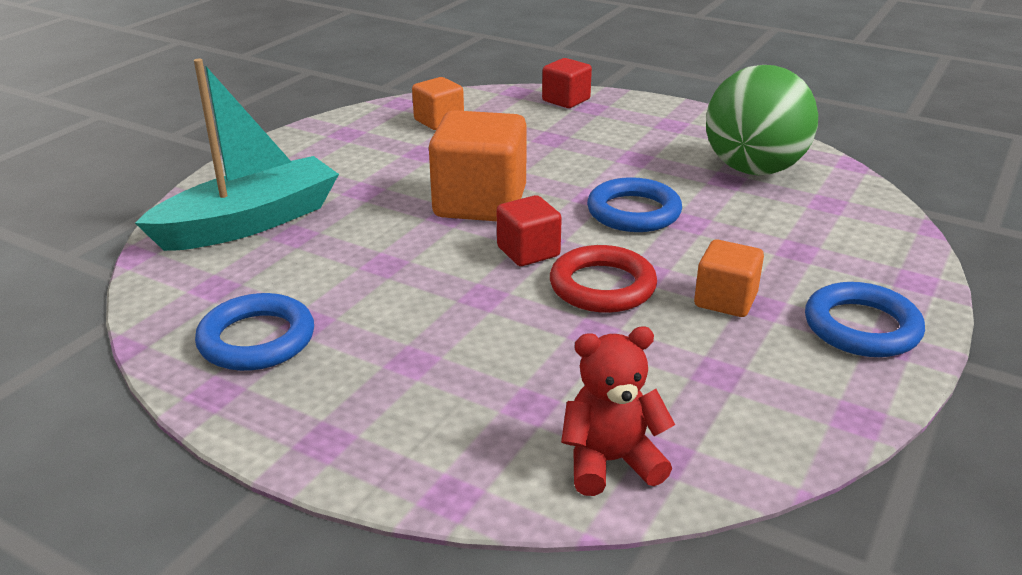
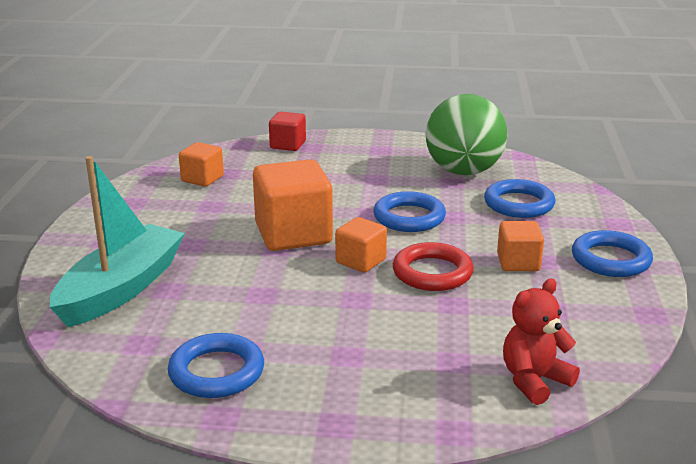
camera: 25 degrees left, 5 degrees down
(528, 252) = (360, 261): red cube -> orange cube
(792, 225) = (519, 204): none -> blue ring

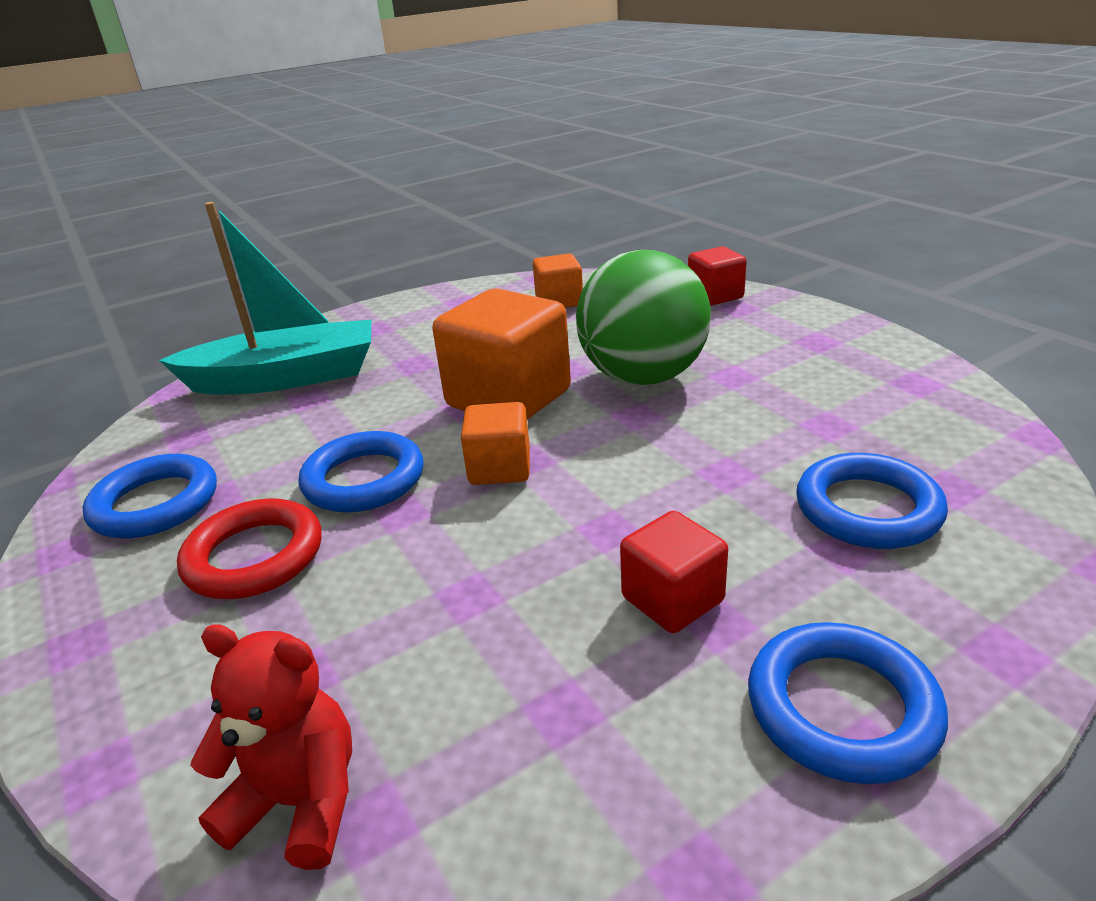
camera: 55 degrees right, 5 degrees up
(409, 217) = (667, 444): blue ring -> blue ring (364, 479)
(432, 272) = (537, 535): red ring -> red ring (254, 556)
(463, 171) = (877, 417): green ball -> green ball (643, 377)
(518, 263) = (672, 599): orange cube -> red cube

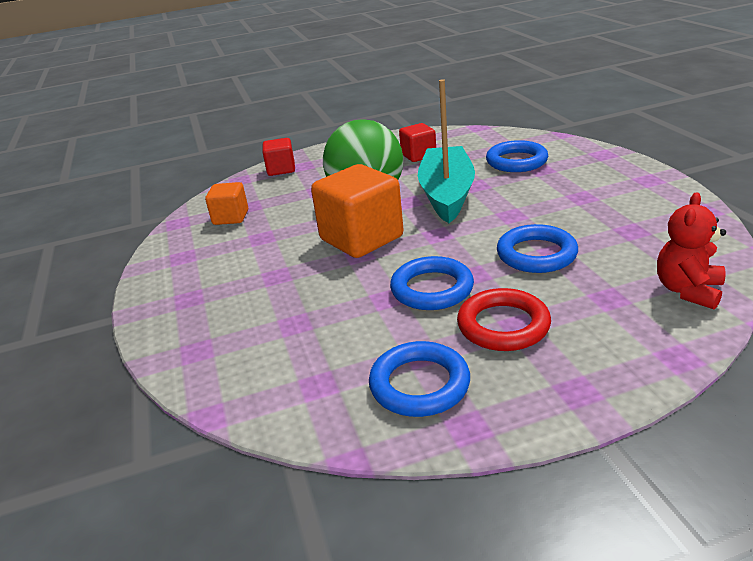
camera: 75 degrees left, 0 degrees up
(286, 378) = (247, 339): turquoise boat -> turquoise boat (447, 194)
(499, 468) = (443, 242): orange cube -> none
(672, 599) = (567, 204): red cube -> red cube (418, 155)
(842, 708) = (629, 181): blue ring -> blue ring (536, 254)

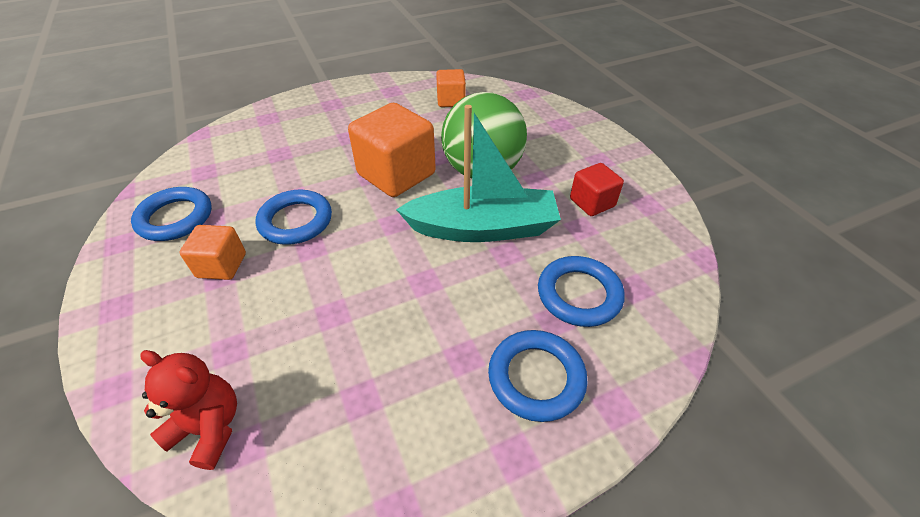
camera: 80 degrees right, 15 degrees up
(281, 169) = (549, 112): red cube -> none
(503, 325) = (222, 265): red ring -> orange cube
(536, 254) = (331, 297): blue ring -> blue ring (536, 377)

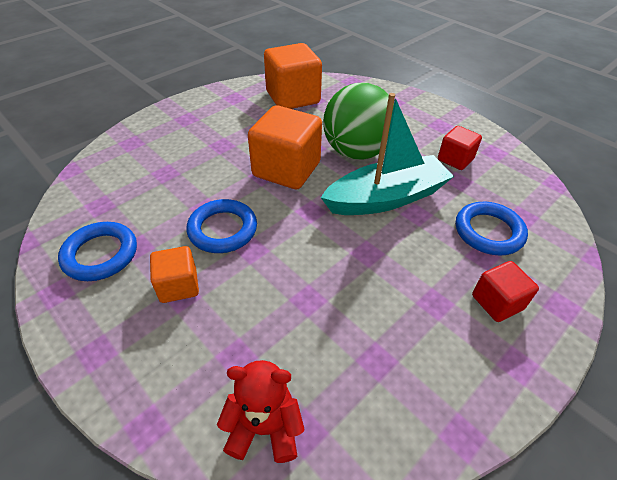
camera: 20 degrees left, 0 degrees up
(451, 101) = (293, 97): orange cube -> orange cube, size x1.83
(536, 377) = (497, 302): blue ring -> red cube

